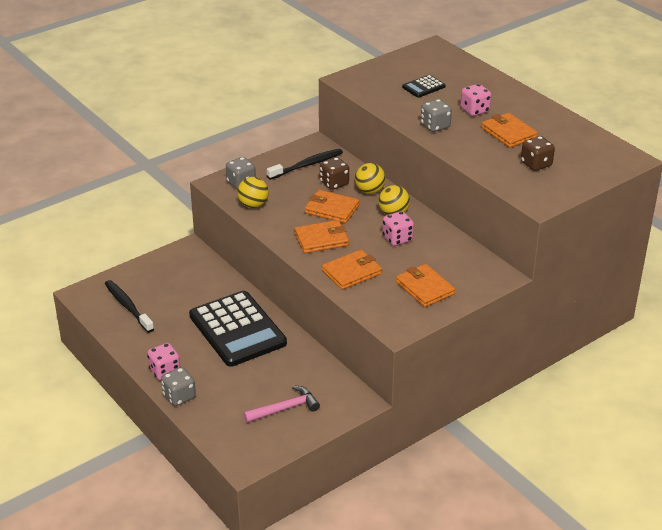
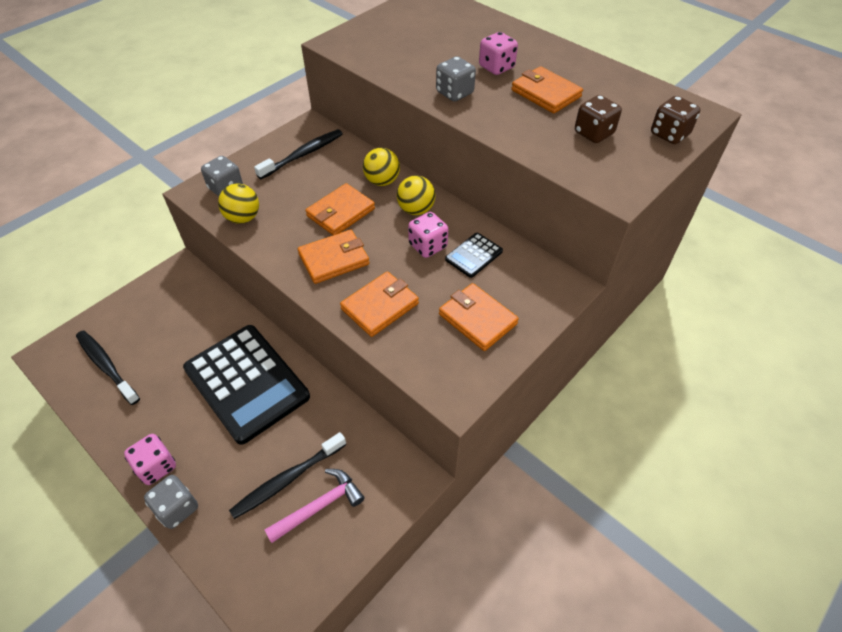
camera: 10 degrees left, 15 degrees up
(262, 391) = (287, 479): none -> black toothbrush
(332, 209) = (340, 212): orange wallet -> orange wallet turned 60 degrees counterclockwise
(334, 183) = (338, 176): brown dice -> brown dice (669, 134)
(423, 87) = (428, 43): black calculator -> black calculator (474, 255)

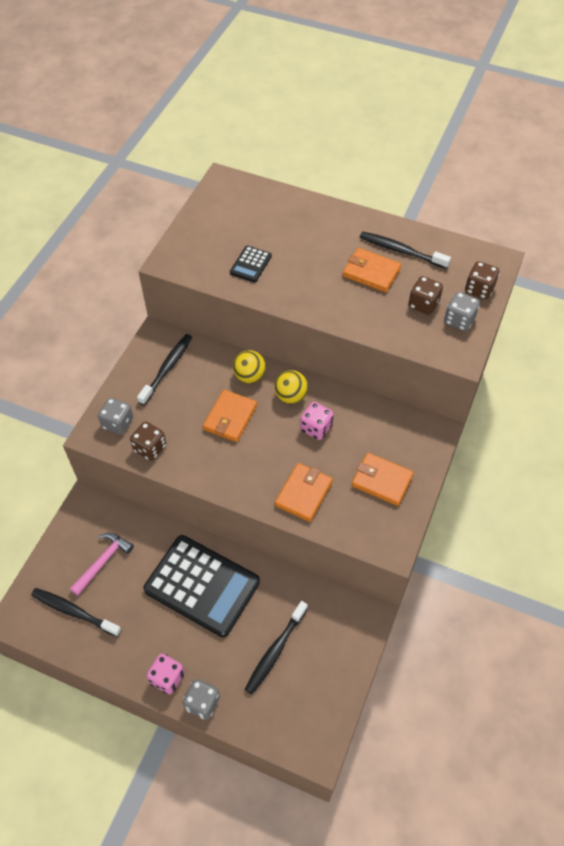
camera: 20 degrees left, 5 degrees up
(243, 218) = (150, 448): yellow ball -> brown dice
(319, 506) = (309, 662): pink hammer -> pink hammer (103, 562)
(334, 259) = (247, 463): orange wallet -> none
(454, 93) = (298, 292): grey dice -> grey dice (459, 320)
(474, 255) = (355, 425): black calculator -> black calculator (250, 264)
(496, 67) = (320, 254): pink dice -> none
(590, 82) = (401, 251): none -> black toothbrush

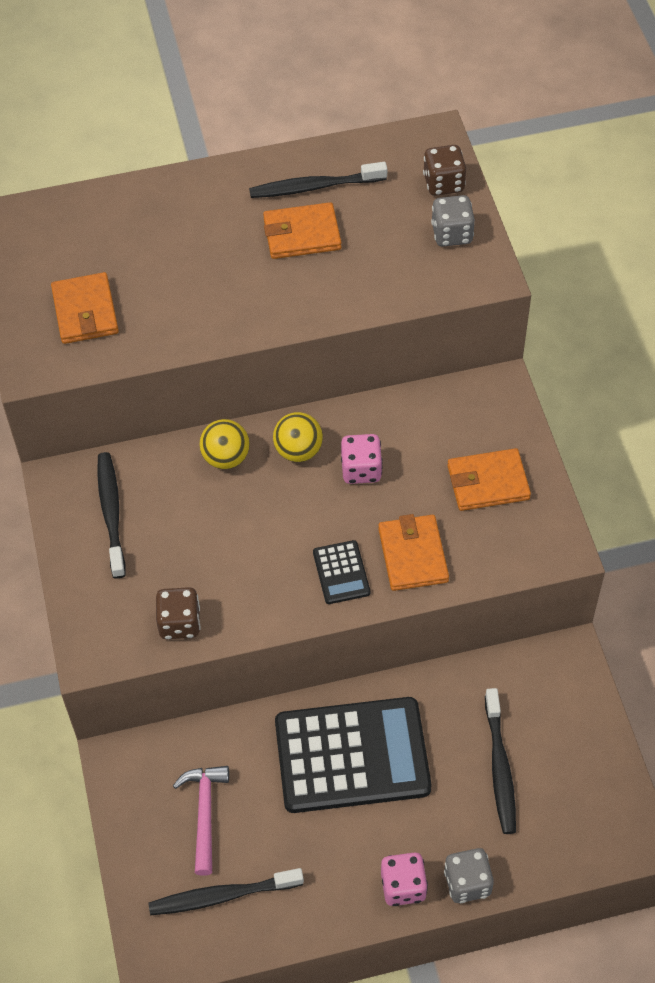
camera: 35 degrees left, 0 degrees up
(118, 423) = (110, 620): grey dice -> none
(230, 417) = (247, 523): orange wallet -> orange wallet (85, 311)
(250, 264) = (144, 309): black calculator -> black calculator (341, 572)
(423, 304) = (396, 238): brown dice -> none

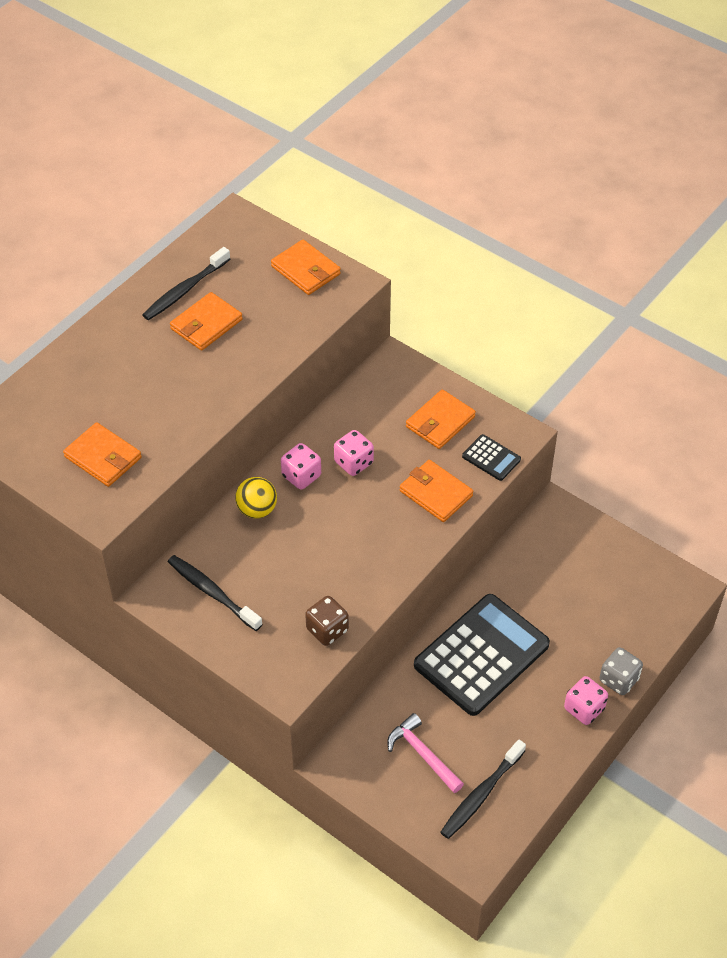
camera: 40 degrees left, 5 degrees down
(298, 451) = (301, 476): yellow ball -> pink dice
(341, 572) = (401, 532): black calculator -> black calculator (491, 458)
(443, 183) = (270, 242): brown dice -> none
(452, 234) = (305, 270): grey dice -> orange wallet
(500, 767) = (575, 600): black toothbrush -> none

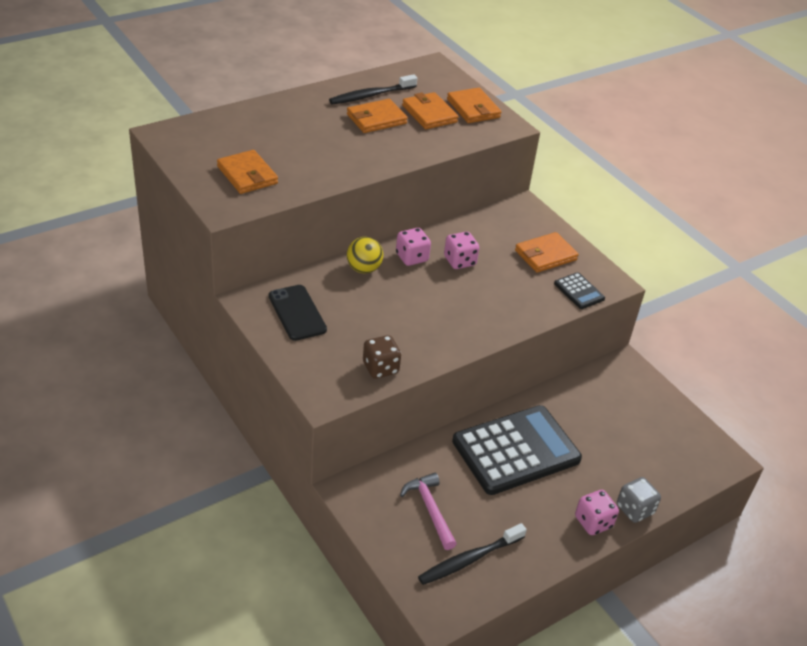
camera: 15 degrees right, 10 degrees down
(212, 592) = (297, 313): black toothbrush -> black phone
(436, 493) = (520, 301): orange wallet -> orange wallet (429, 114)

